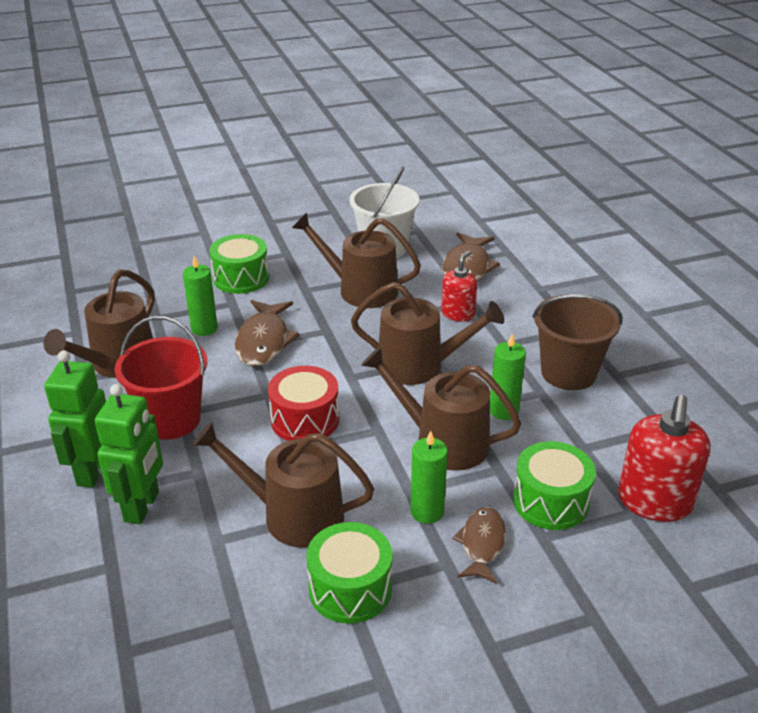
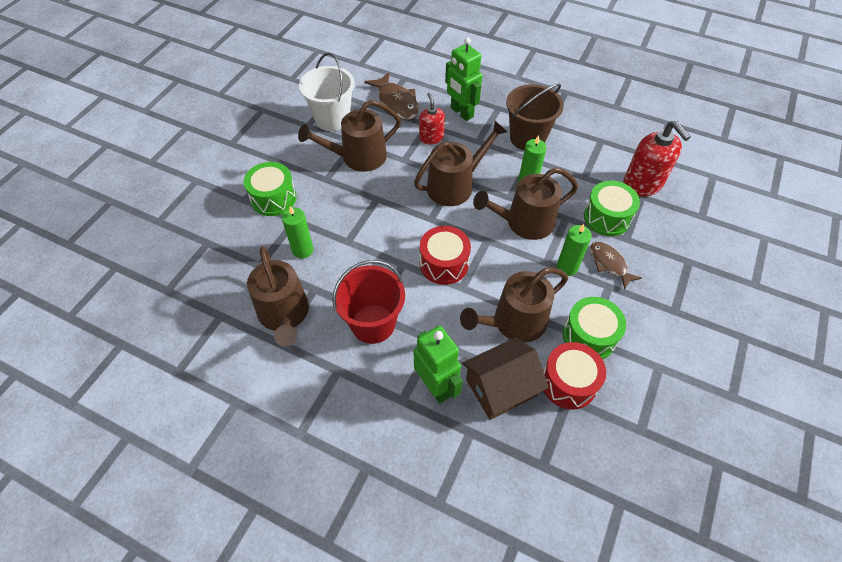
camera: 45 degrees left, 20 degrees up
(92, 471) = (377, 392): green robot -> green robot (461, 112)
(193, 556) = (501, 387): none -> brown house
(262, 608) = (568, 382): none -> red drum
(264, 341) = (351, 232): brown fish -> none

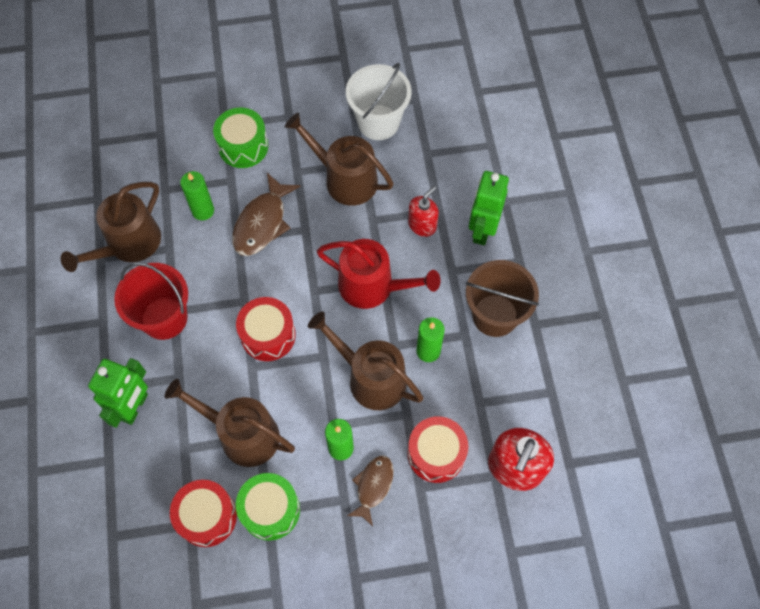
camera: 55 degrees right, 10 degrees up
(396, 102) = (447, 162): brown fish -> brown fish (262, 223)
(455, 185) = (372, 286): brown watering can -> red watering can
(501, 387) = (166, 461): brown house -> none
(607, 217) = (436, 454): green drum -> red drum

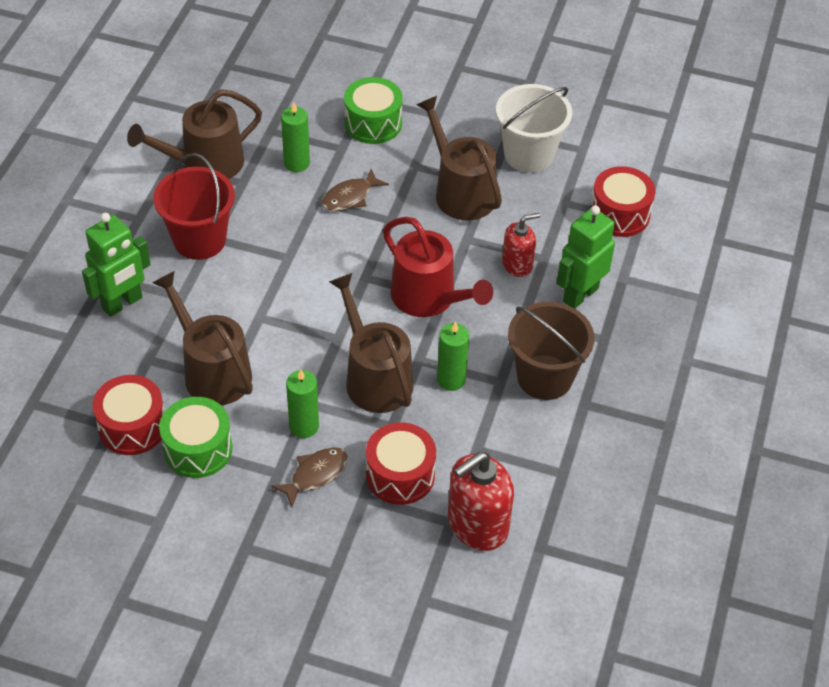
camera: 25 degrees right, 15 degrees down
(262, 223) = (350, 197): brown fish -> brown fish, size x0.65
(268, 335) = (293, 297): red drum -> red drum (619, 214)

